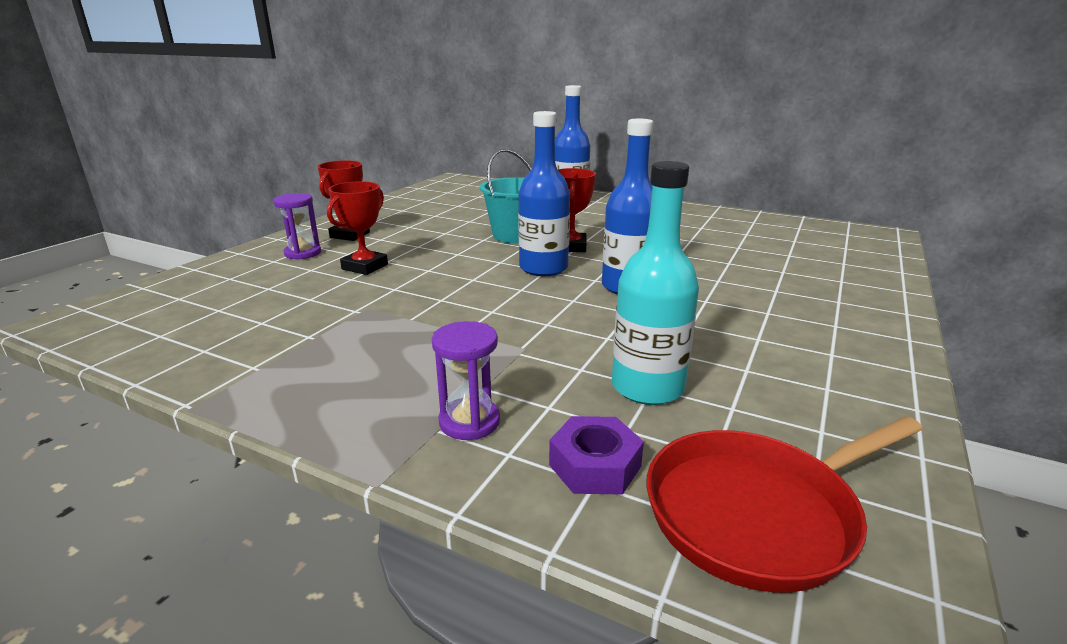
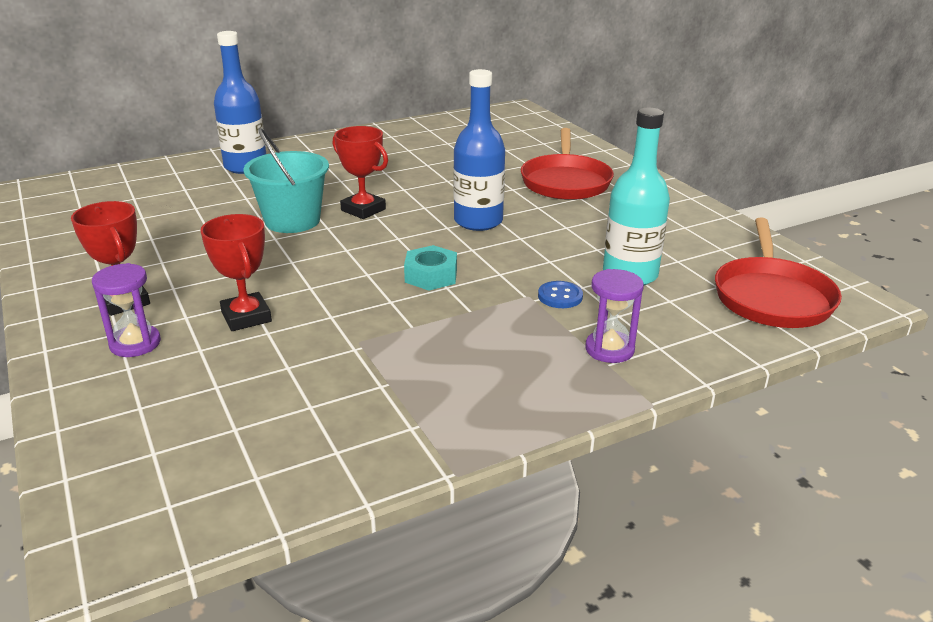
camera: 55 degrees left, 5 degrees up
(502, 300) = (431, 276): none -> turquoise nut
(543, 268) = (392, 237): blue bottle -> none
(544, 363) = (560, 296): none -> blue button
(595, 465) = (696, 324): purple nut -> none
(786, 296) = (565, 181): none -> red pan

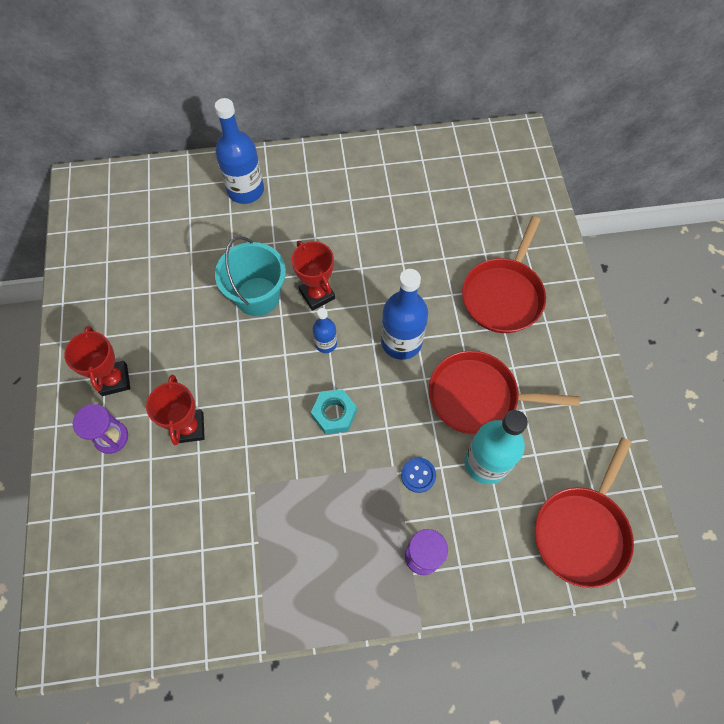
camera: 20 degrees right, 35 degrees up
(392, 235) = (326, 343): none -> blue bottle
(587, 238) = (478, 397): none -> red pan

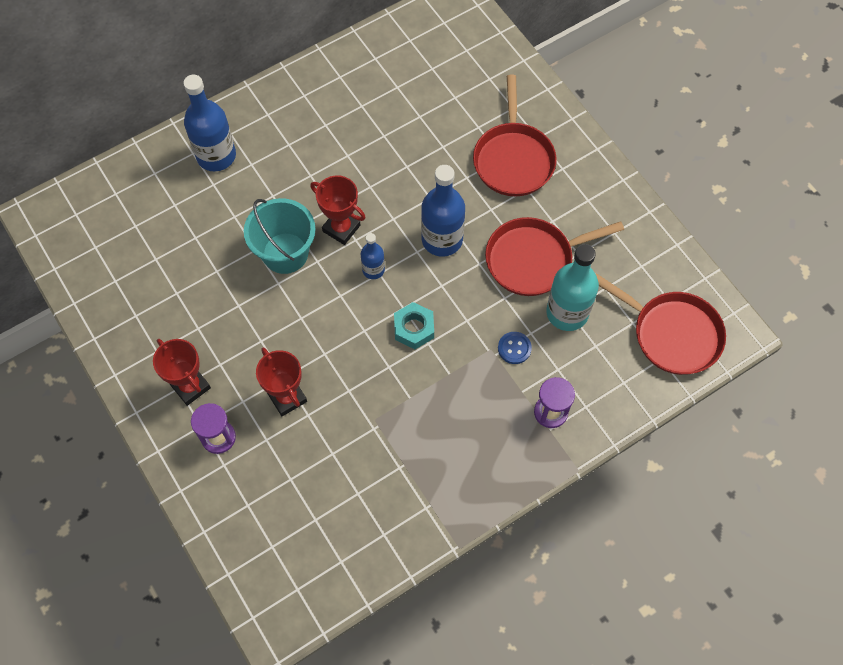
camera: 25 degrees left, 0 degrees up
(582, 531) = (671, 334): red pan -> red pan turned 60 degrees counterclockwise

